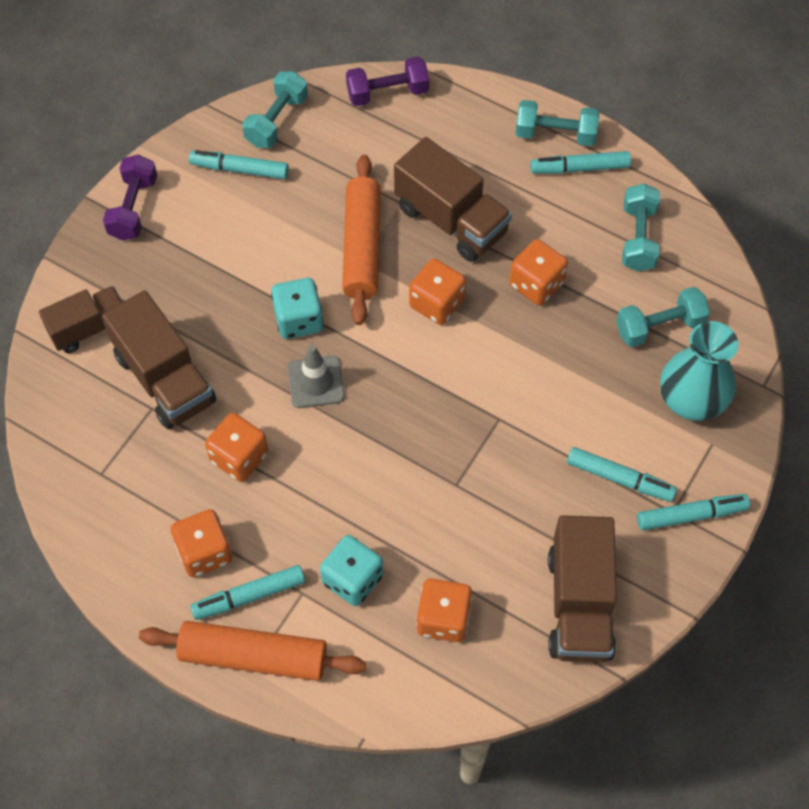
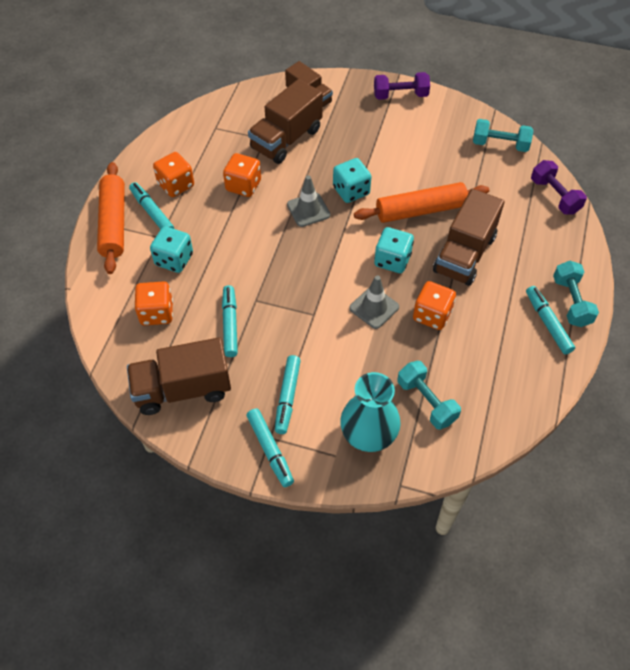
camera: 75 degrees right, 5 degrees down
(239, 170) = (452, 136): turquoise marker -> turquoise marker (230, 324)
(437, 303) = (392, 260): orange dice -> turquoise dice
(507, 345) = (374, 307): none -> grey traffic cone
(638, 238) = (501, 373): turquoise dumbbell -> none

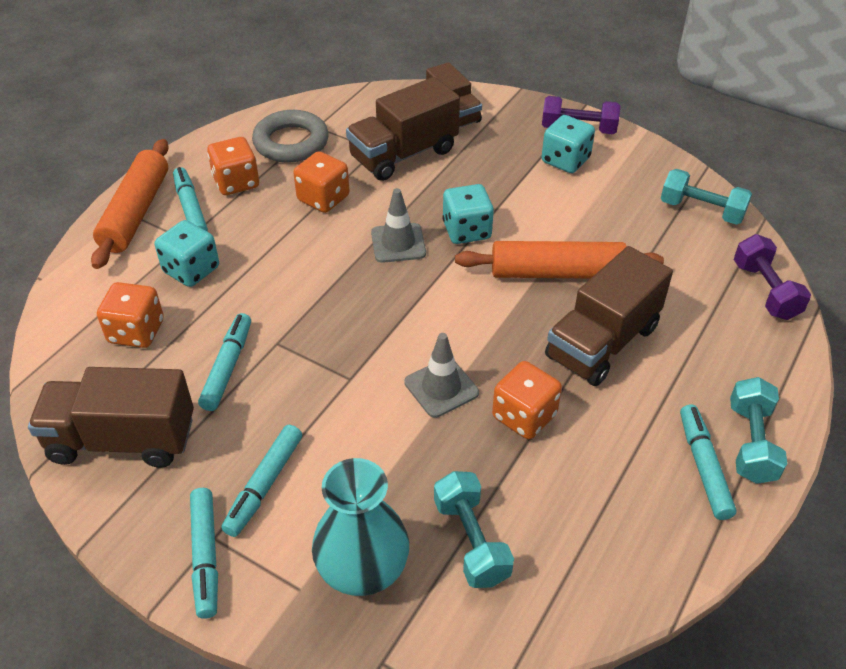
camera: 15 degrees right, 10 degrees down
(202, 144) = (291, 142): none -> grey ring
(392, 260) = (492, 329): turquoise dice -> turquoise dice (565, 160)

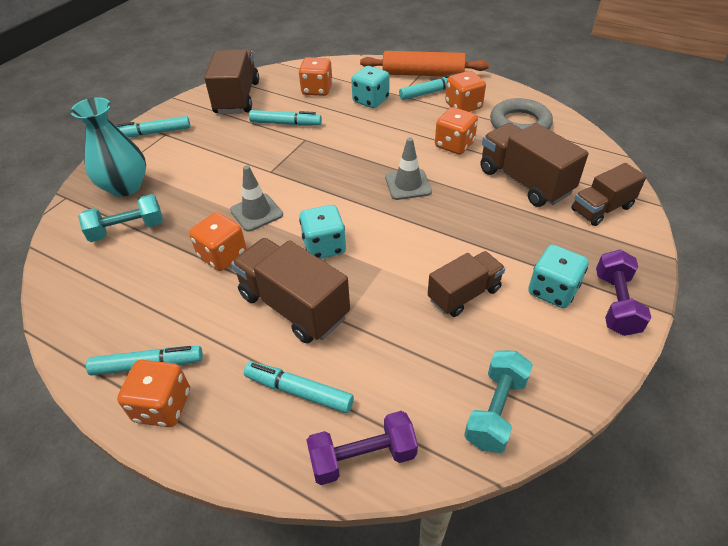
camera: 90 degrees right, 0 degrees up
(264, 485) = (194, 146): turquoise marker -> turquoise marker (299, 391)
(466, 231) = (429, 221): turquoise dice -> turquoise dice (324, 246)
(556, 273) = (380, 278): orange rolling pin -> none
(574, 215) = (464, 294): none -> brown truck
(751, 443) = (163, 406): turquoise dumbbell -> orange dice

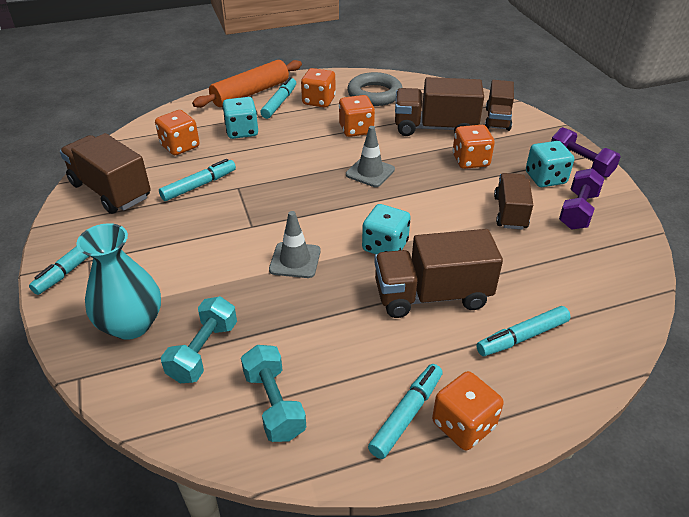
camera: 50 degrees left, 5 degrees down
(222, 255) = (324, 306): orange dice -> orange dice (470, 161)
(362, 457) = (608, 336): purple dumbbell -> purple dumbbell (577, 211)
(496, 410) = (619, 257): turquoise dumbbell -> turquoise dumbbell (274, 404)

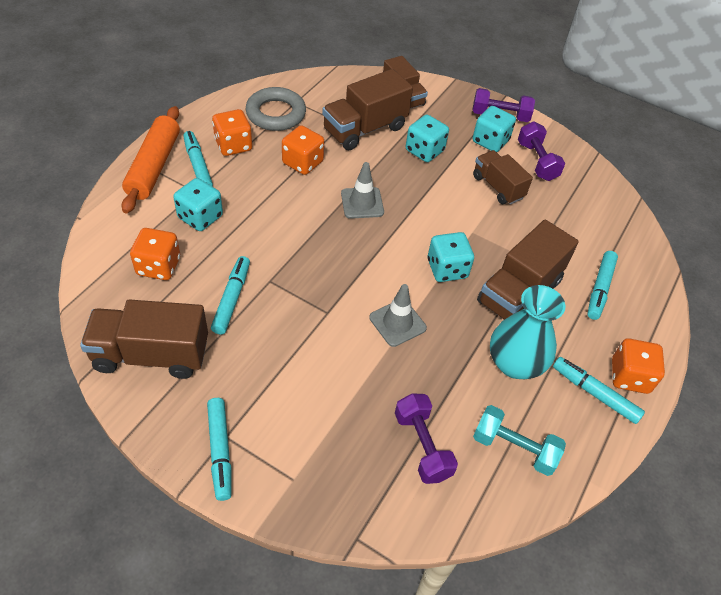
camera: 45 degrees left, 10 degrees up
(131, 324) = (340, 465): turquoise vase -> turquoise vase (515, 363)
(204, 351) = (422, 446): turquoise dumbbell -> purple dumbbell
(406, 414) = (594, 393): turquoise marker -> turquoise marker turned 45 degrees counterclockwise
(470, 161) = (424, 151): orange dice -> turquoise dice

